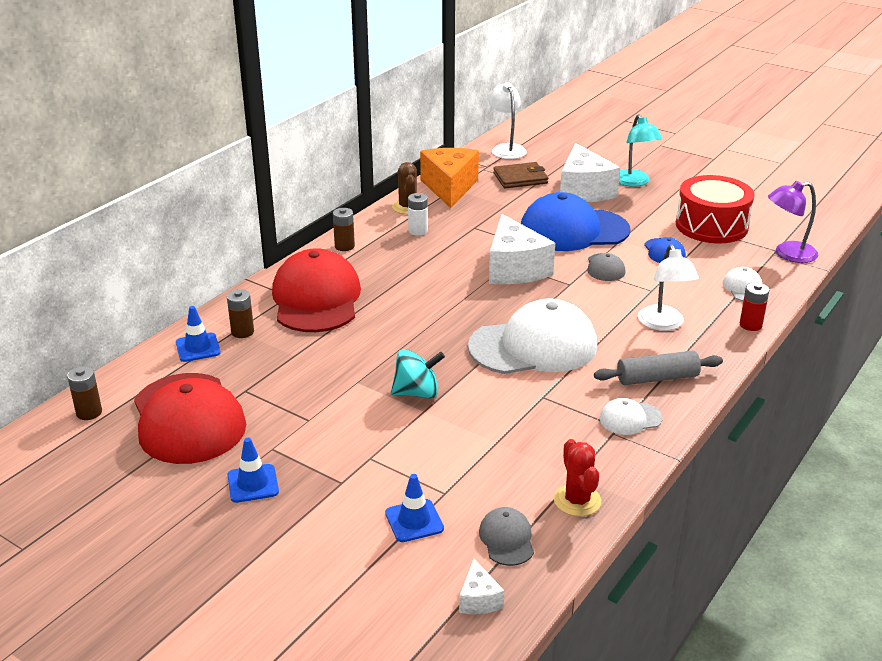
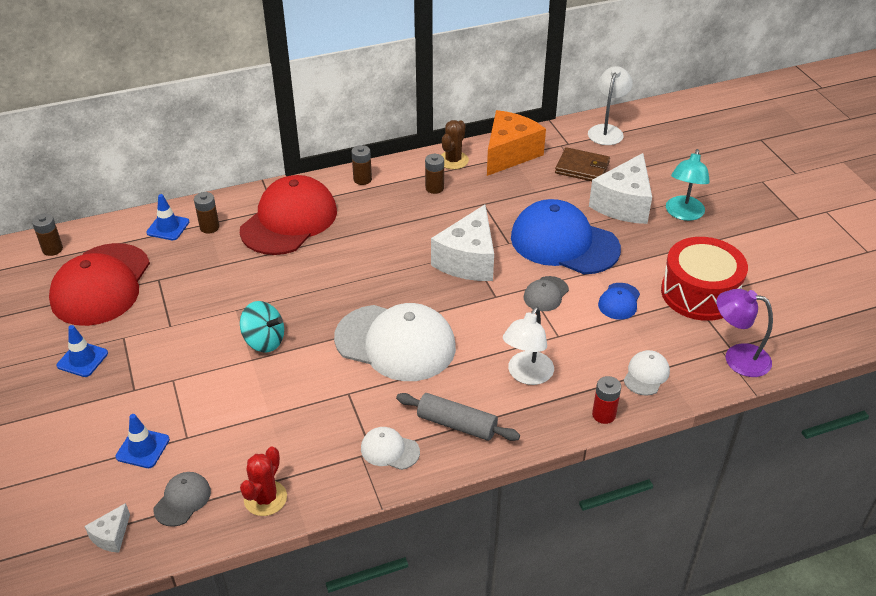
camera: 35 degrees right, 10 degrees up
(418, 231) = (434, 188): white battery -> brown battery

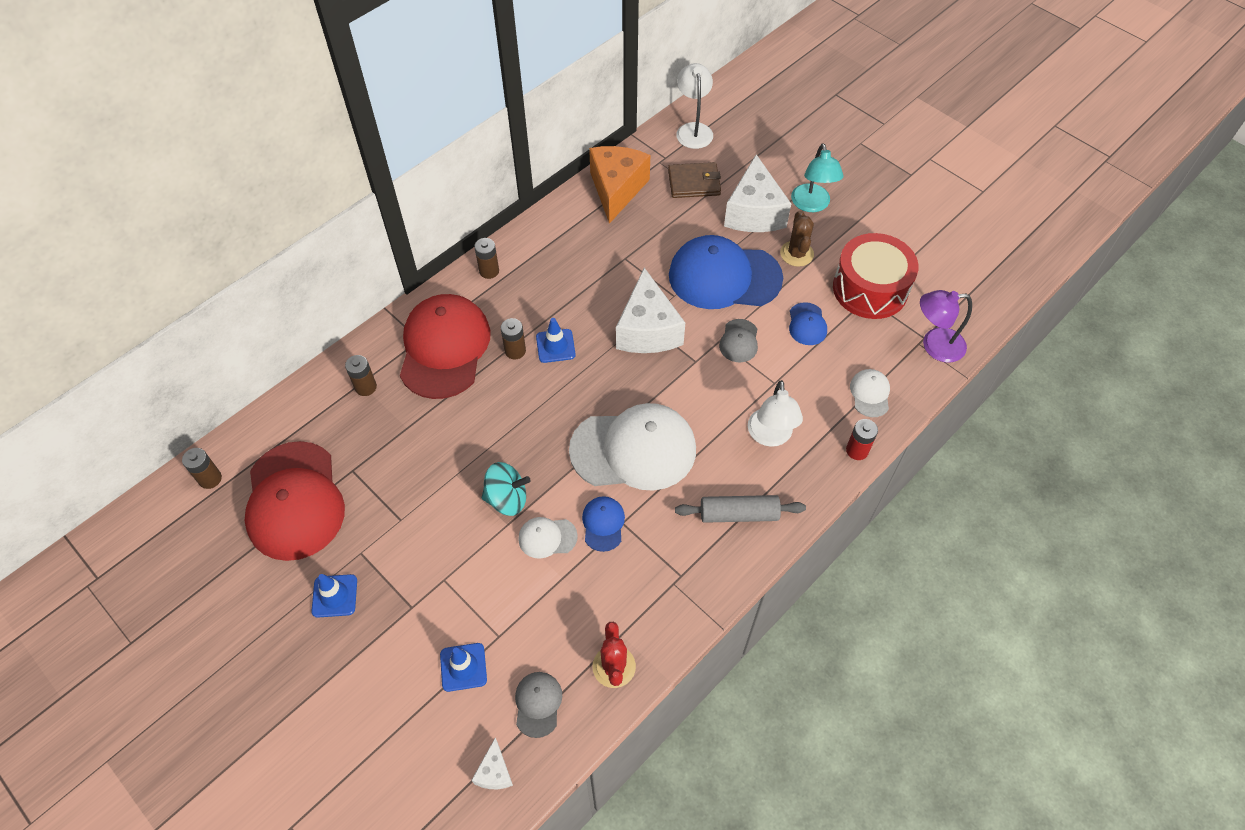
camera: 25 degrees left, 15 degrees up
(168, 227) = (321, 404): blue traffic cone -> blue traffic cone (555, 346)
(331, 388) = (603, 524): none -> blue cap
(389, 450) = (695, 567): white cap -> white cap (547, 537)
(434, 188) = (567, 256): brown battery -> brown battery (515, 351)
(453, 160) = (566, 216): brown cactus -> brown cactus (796, 254)

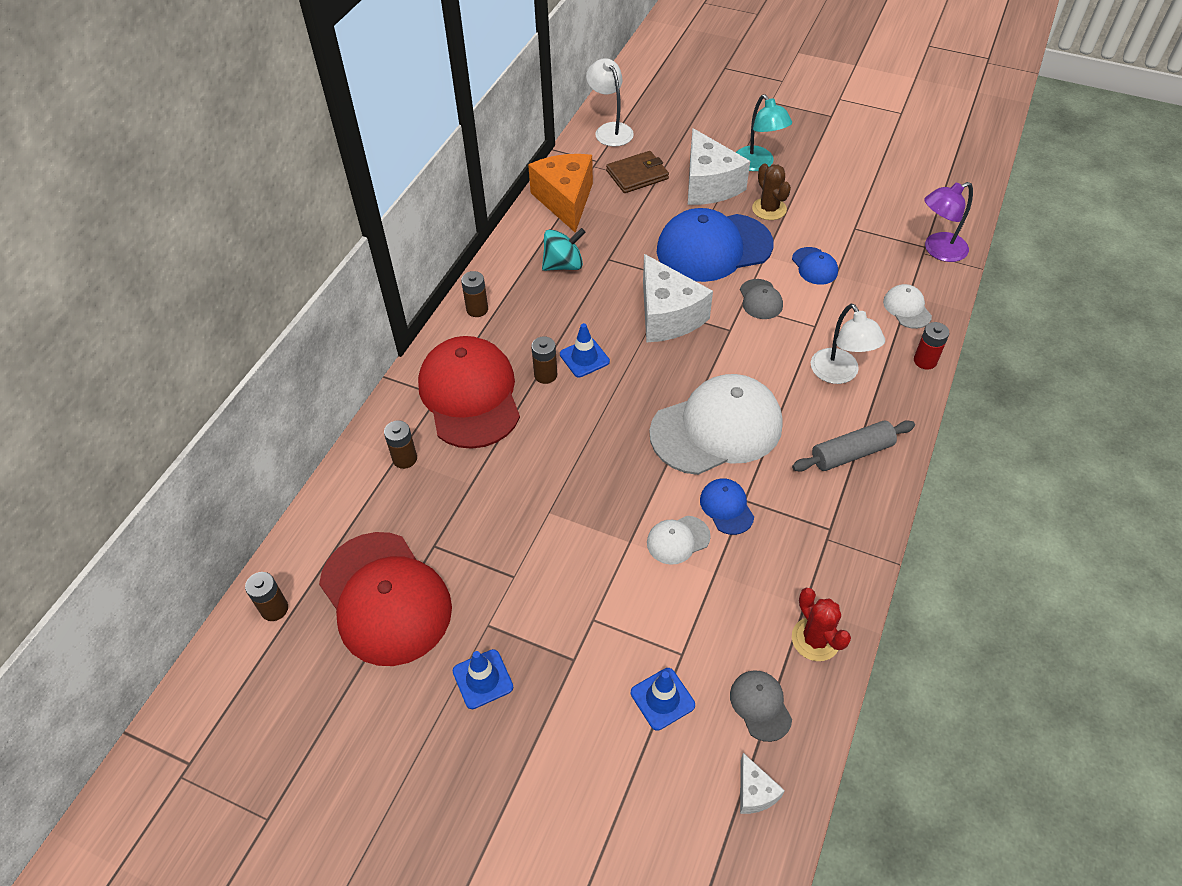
camera: 20 degrees left, 5 degrees down
(507, 499) = (615, 517): turquoise spinning top -> turquoise spinning top (563, 265)
(870, 289) = (853, 219): red drum -> none

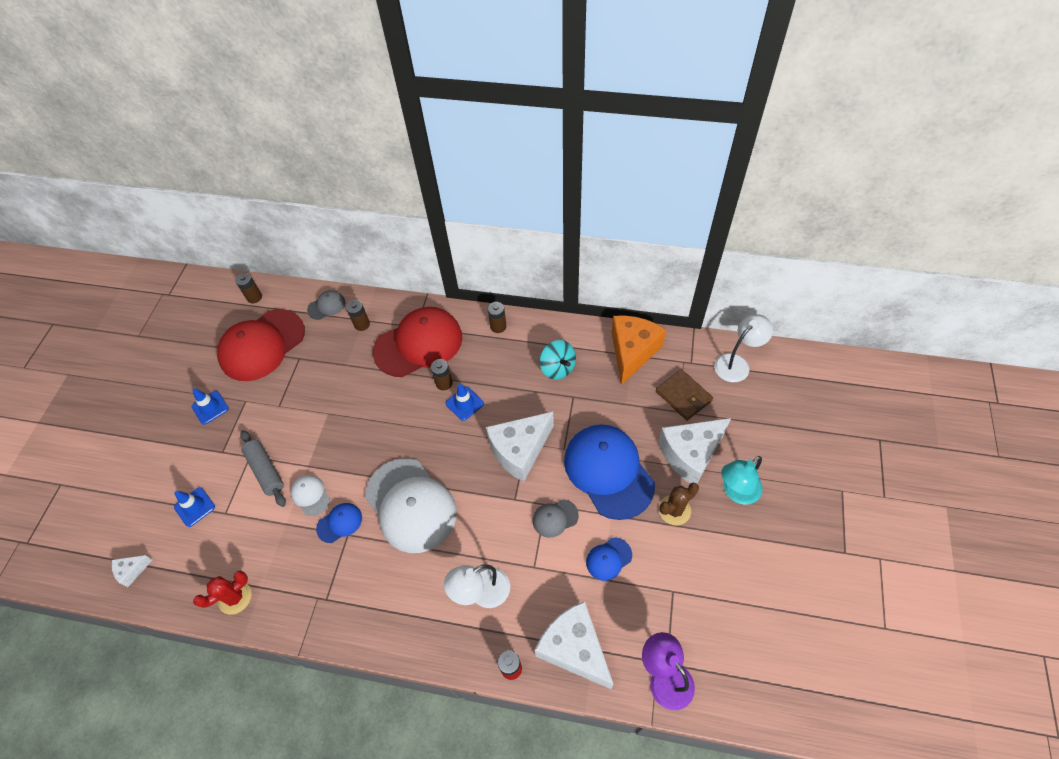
camera: 80 degrees right, 5 degrees up
(565, 200) = (632, 352): orange cheese -> orange cheese turned 45 degrees counterclockwise
(760, 705) = (188, 567): grey cap -> grey cap (326, 306)
(851, 453) = (399, 610): grey rolling pin -> grey rolling pin (266, 471)
(907, 308) = (574, 648): white cap -> white cheese

